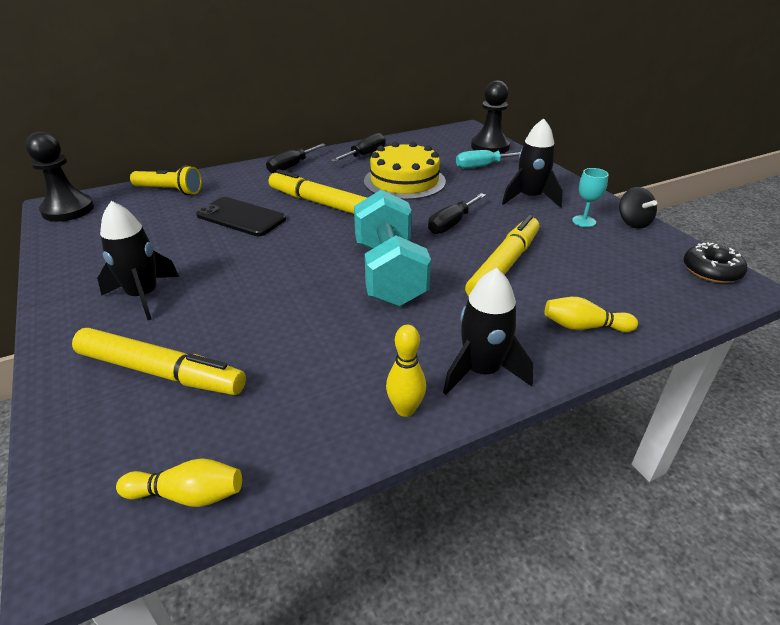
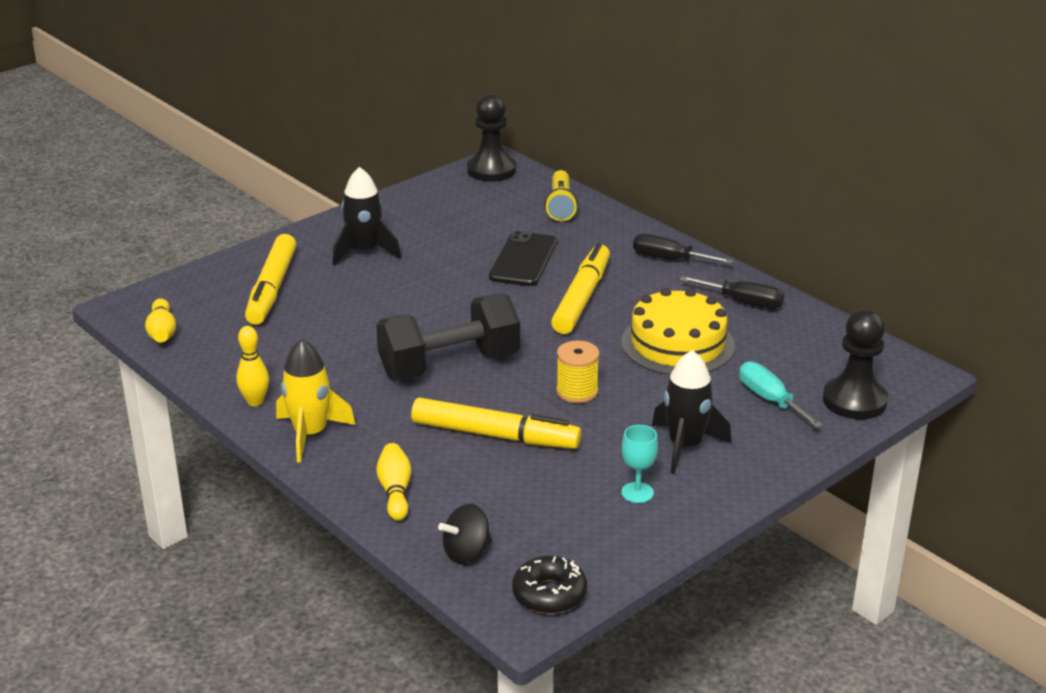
camera: 75 degrees right, 5 degrees down
(389, 273) = (449, 365): turquoise dumbbell -> black dumbbell
(451, 224) = (577, 392): black screwdriver -> yellow spool
(481, 371) = (310, 434): black rocket -> yellow rocket
(633, 222) = (656, 536): black spinning top -> black spinning top (466, 552)

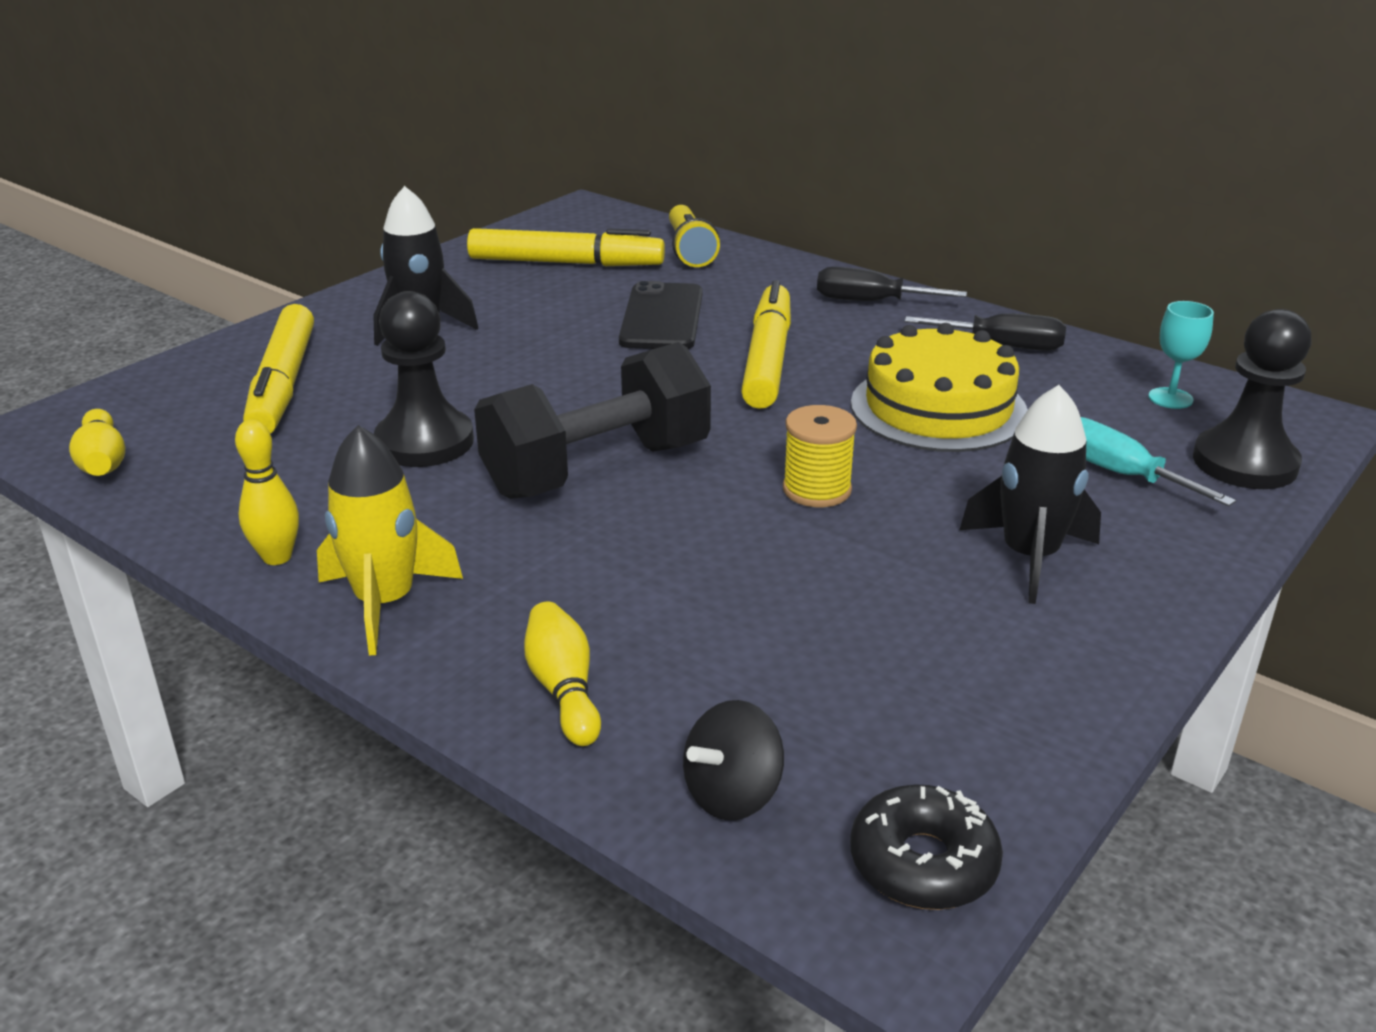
camera: 10 degrees left, 0 degrees up
(491, 170) = (578, 217): black pawn -> black pawn (425, 442)
(495, 435) = (709, 572): yellow marker -> yellow marker (566, 263)
(637, 493) = (991, 644): turquoise goblet -> turquoise goblet (1170, 398)

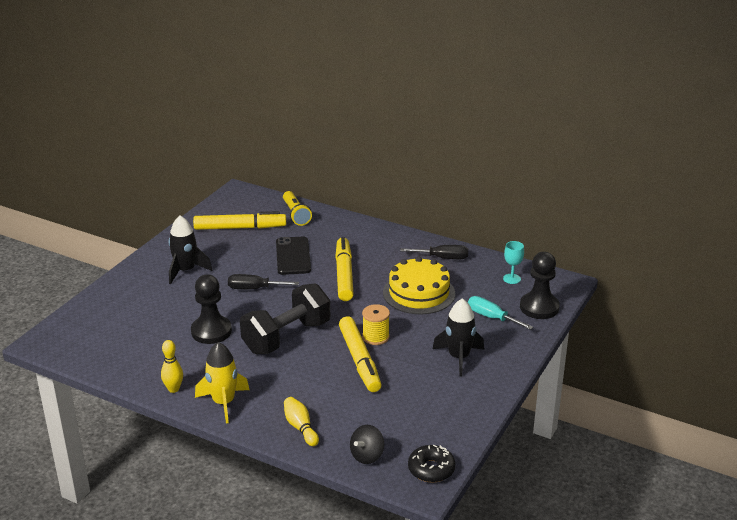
camera: 10 degrees left, 0 degrees up
(103, 461) = (79, 355): yellow bowling pin -> none
(283, 384) = (137, 309): yellow marker -> yellow marker (359, 360)
(870, 302) = (383, 238): black screwdriver -> black screwdriver (254, 289)

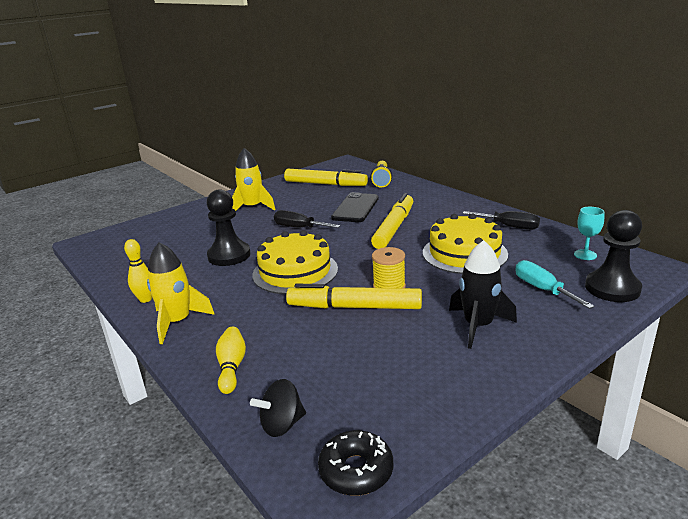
camera: 25 degrees right, 5 degrees down
(185, 270) = (252, 207): black rocket -> yellow rocket
(286, 337) = (295, 271): black dumbbell -> yellow cake
(359, 360) = (354, 307): yellow marker -> yellow marker turned 90 degrees clockwise

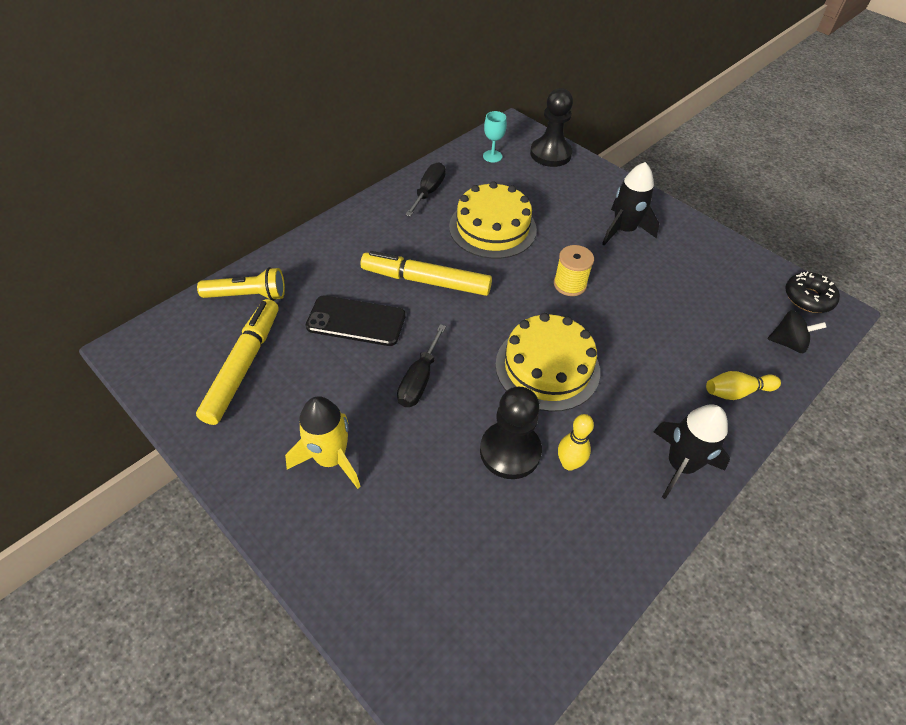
camera: 100 degrees left, 25 degrees up
(145, 299) = (642, 523): yellow bowling pin -> yellow bowling pin (569, 463)
(177, 322) = (680, 465): yellow rocket -> black rocket
(282, 424) = (788, 343): black spinning top -> black spinning top turned 45 degrees counterclockwise
(354, 307) = (613, 309): yellow marker -> none
(542, 289) = (558, 188): turquoise screwdriver -> none

